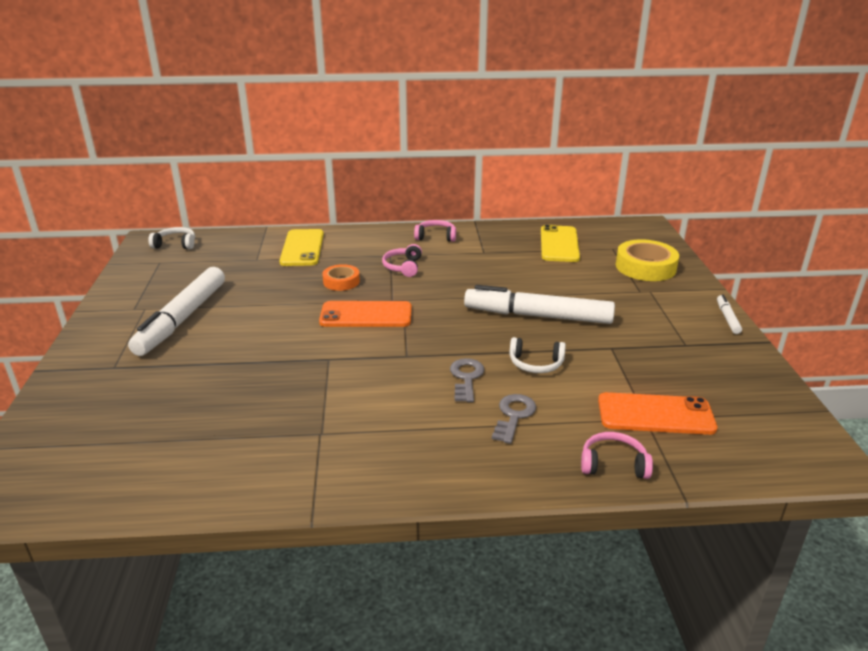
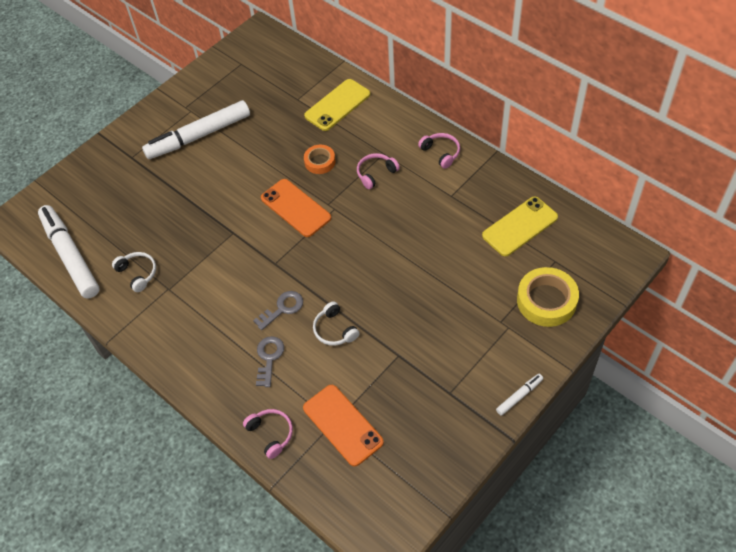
camera: 50 degrees right, 25 degrees up
(175, 244) = (268, 48): white headphones -> white headphones (138, 273)
(513, 415) = (269, 358): grey key -> grey key turned 60 degrees counterclockwise
(537, 316) = (394, 290): white marker -> white marker (70, 256)

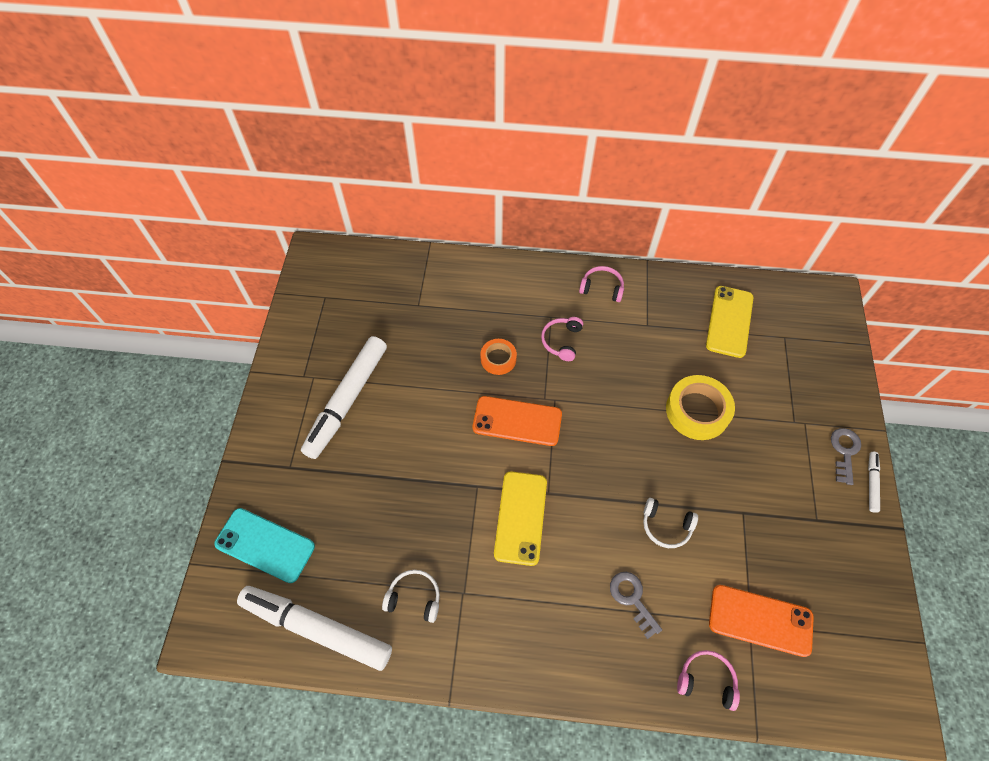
camera: 40 degrees left, 5 degrees up
(81, 193) = (265, 545): none -> turquoise phone
(282, 308) = (598, 536): grey key -> grey key (844, 452)
(337, 105) = (464, 291): yellow phone -> yellow phone (520, 517)
(546, 301) = (811, 378): yellow tape -> yellow tape (697, 411)

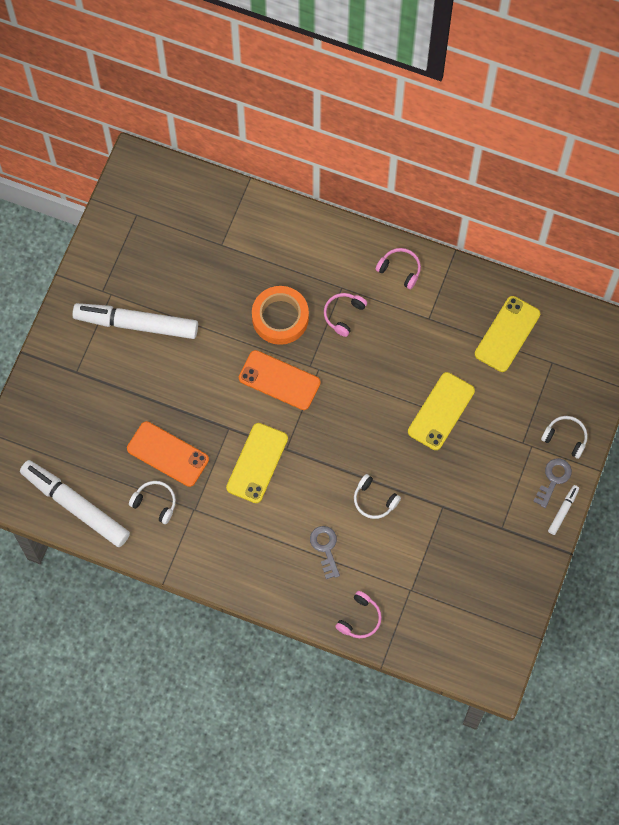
camera: 15 degrees right, 10 degrees up
(265, 545) = (46, 432): turquoise phone -> none
(347, 400) = (136, 324): white marker -> white marker turned 60 degrees clockwise
(498, 359) = (280, 318): orange tape -> orange tape, size x1.69
(697, 411) = (441, 411): yellow tape -> yellow phone
(706, 680) = (360, 619): pink headphones -> pink headphones turned 90 degrees clockwise
(760, 620) = (419, 589): orange phone -> orange phone (167, 454)
(834, 406) = (565, 438): none -> white headphones

